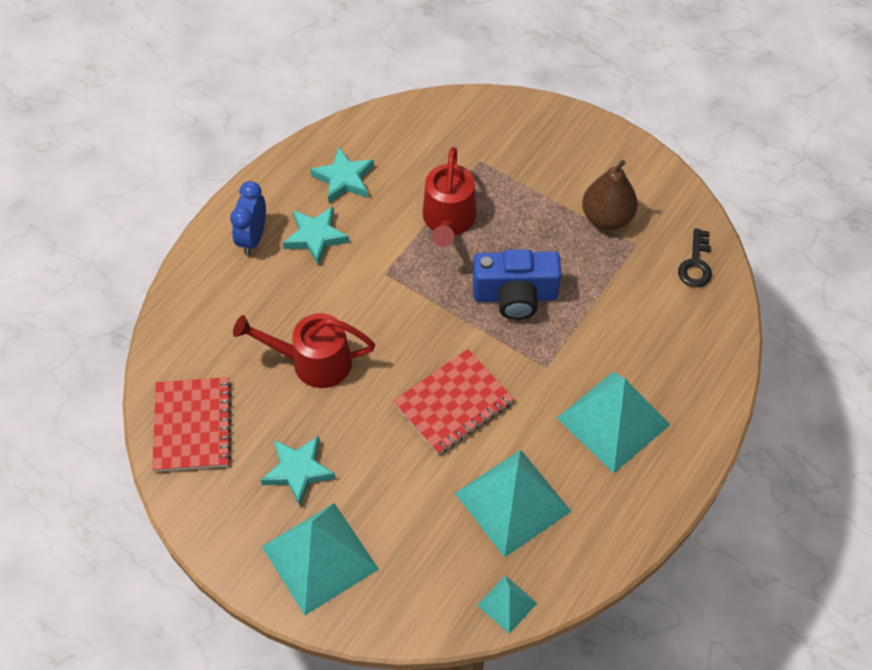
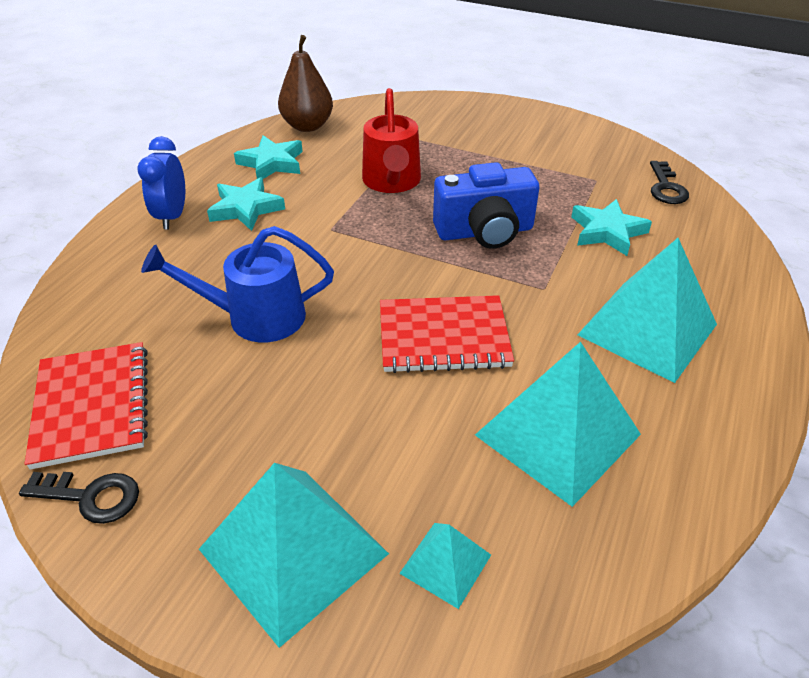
camera: 10 degrees left, 15 degrees down
(194, 498) = (91, 497): none -> black key
(298, 471) = (248, 439): turquoise star -> turquoise star (607, 231)
(312, 362) = (254, 317): red watering can -> blue watering can
(453, 403) = (443, 337): red notebook -> red notebook turned 45 degrees clockwise
(507, 604) = (600, 573): turquoise pyramid -> turquoise pyramid (445, 564)
(607, 218) = (557, 164): brown pear -> brown pear (307, 126)

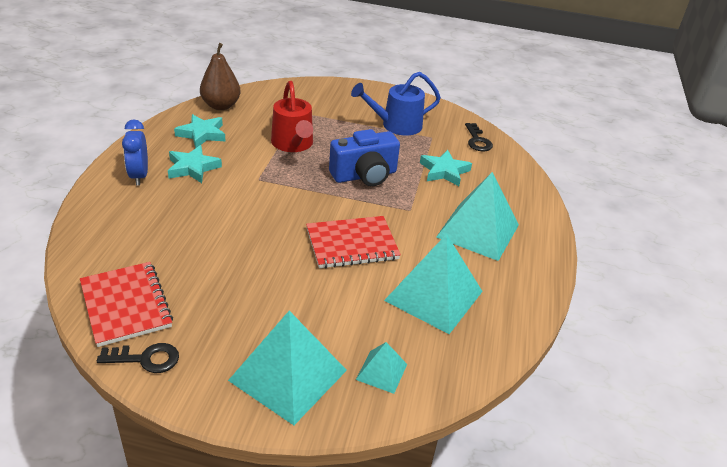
camera: 15 degrees left, 5 degrees down
(254, 317) = (222, 241): blue watering can -> blue watering can (396, 125)

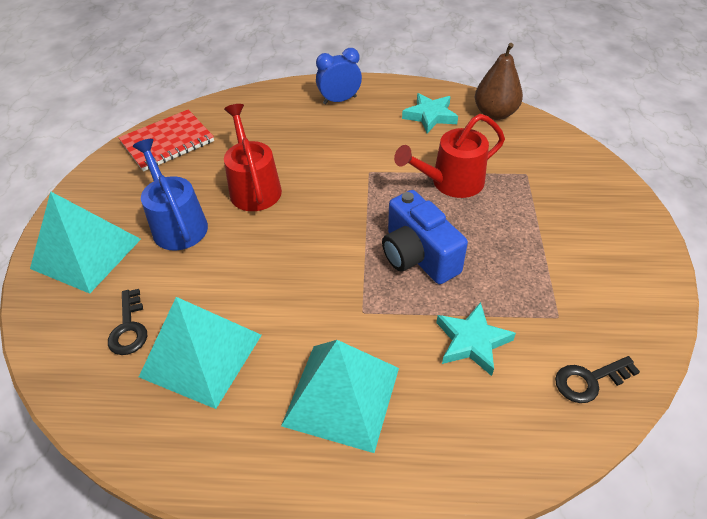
camera: 85 degrees right, 10 degrees up
(146, 359) = (109, 168): black key -> black key (129, 328)
(193, 168) = (367, 126): turquoise star -> none
(243, 247) = (254, 187): none -> red watering can
(352, 244) = (278, 266): red notebook -> none
(381, 371) = (85, 321): turquoise pyramid -> none
(396, 125) = (562, 270): blue watering can -> blue watering can (177, 223)

